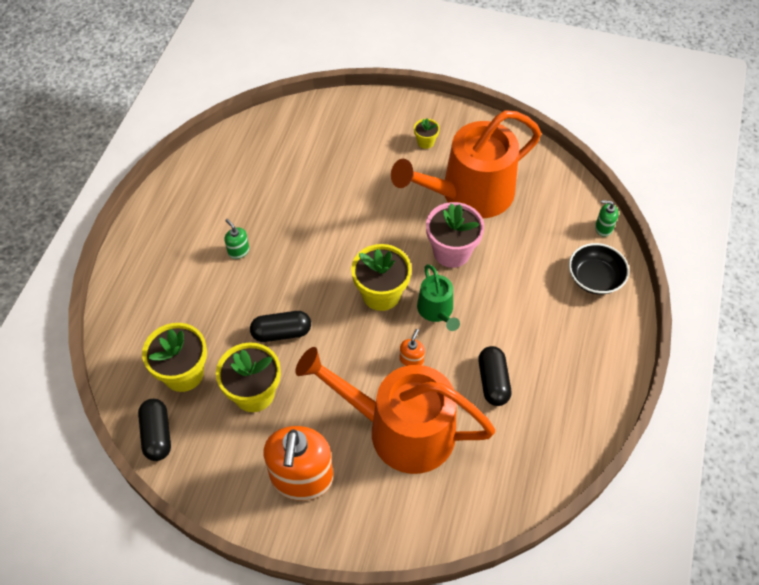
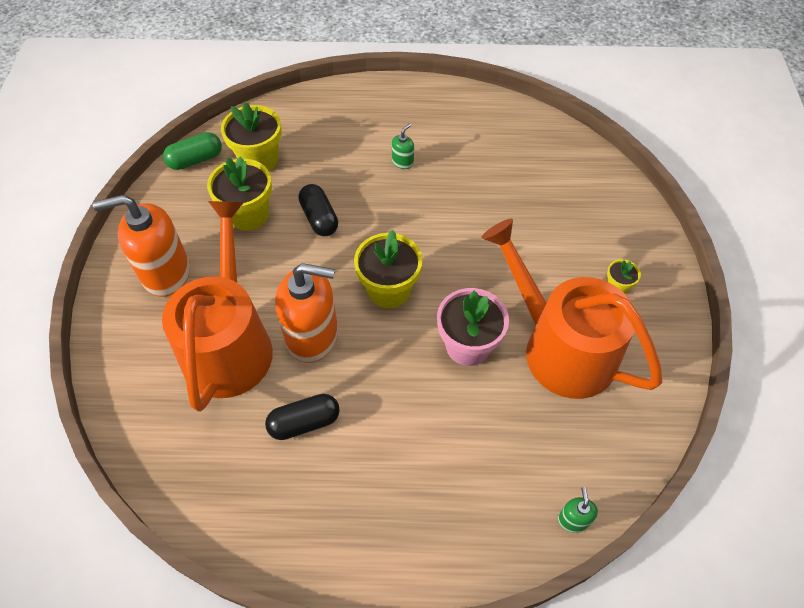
camera: 75 degrees right, 0 degrees up
(157, 435) = (196, 160): black capsule -> green capsule
(411, 361) = (313, 336): orange soap dispenser -> orange soap dispenser, size x2.36
(436, 310) = (383, 347): green watering can -> none
(595, 278) = (486, 519): black bowl -> none

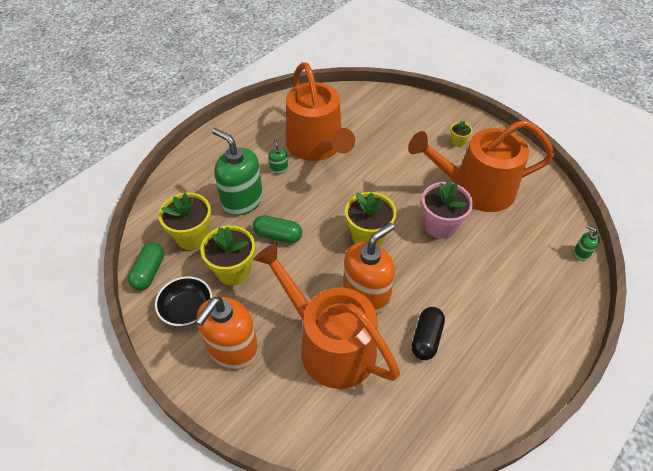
camera: 50 degrees left, 5 degrees down
(180, 213) = (187, 309): none -> black bowl
(319, 218) = (278, 235): black capsule -> green capsule
(335, 163) = (242, 200): none -> green soap dispenser
(466, 169) = (317, 146): none -> orange watering can

